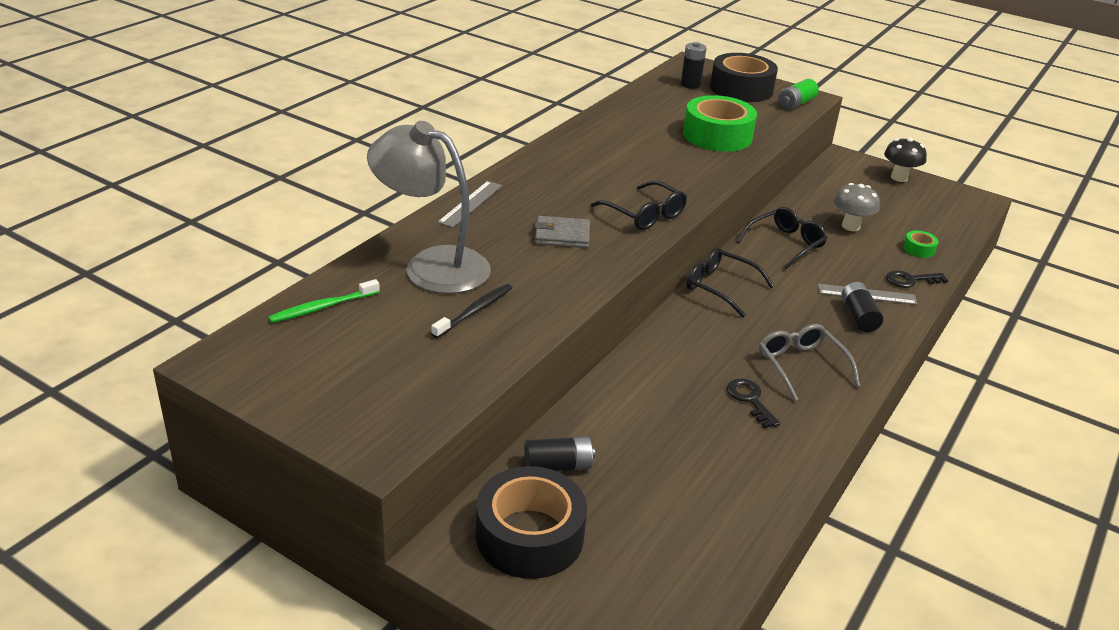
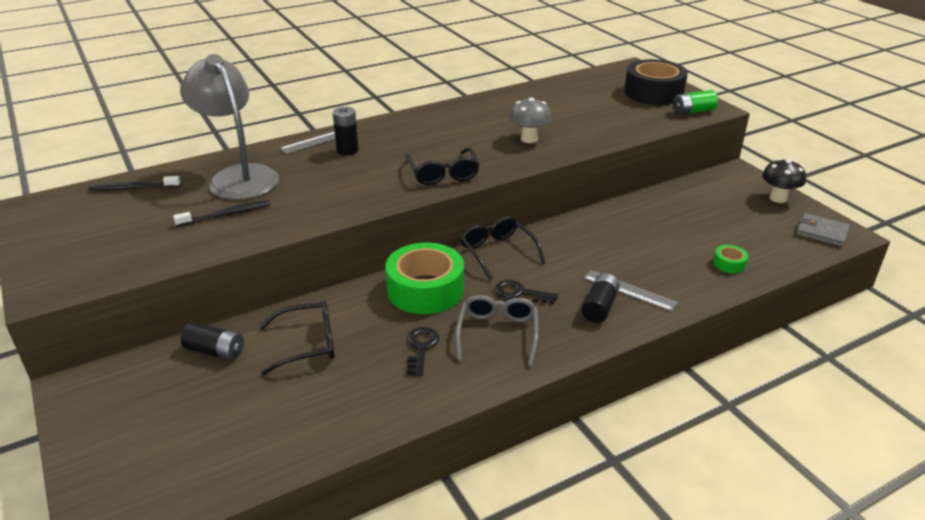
camera: 30 degrees right, 0 degrees up
(323, 307) = (133, 188): green toothbrush -> black toothbrush
(530, 536) = (138, 395): black tape -> none
(562, 235) = (358, 176): grey wallet -> grey wallet (821, 232)
(690, 84) = (610, 83): black battery -> black battery (347, 150)
(717, 136) = (584, 125): green tape -> green tape (425, 289)
(785, 244) = (597, 231): black glasses -> black glasses (307, 344)
(850, 226) = (679, 229): grey mushroom -> grey mushroom (529, 139)
(911, 280) = (689, 289): black key -> black key (520, 293)

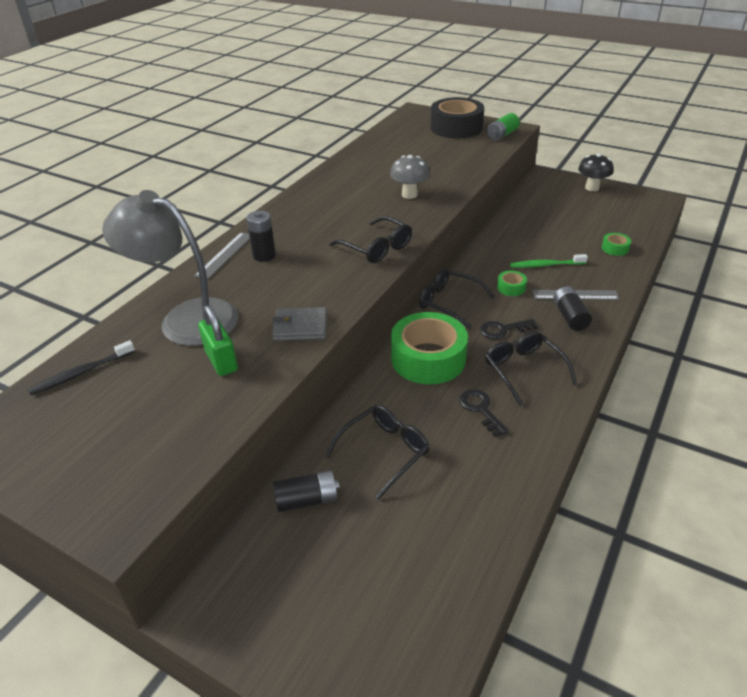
camera: 30 degrees left, 5 degrees up
(226, 215) = (221, 360): black toothbrush -> green padlock
(497, 334) = (524, 371): grey glasses -> black glasses
(572, 260) = (511, 287): none -> green tape
(633, 253) = (546, 265): none -> green toothbrush
(821, 232) = (644, 203): grey wallet -> grey wallet (300, 327)

